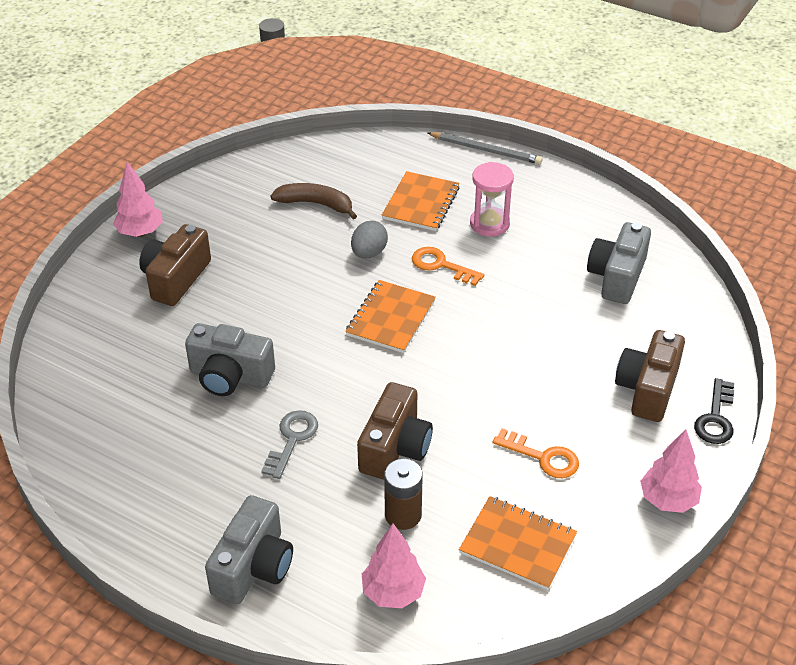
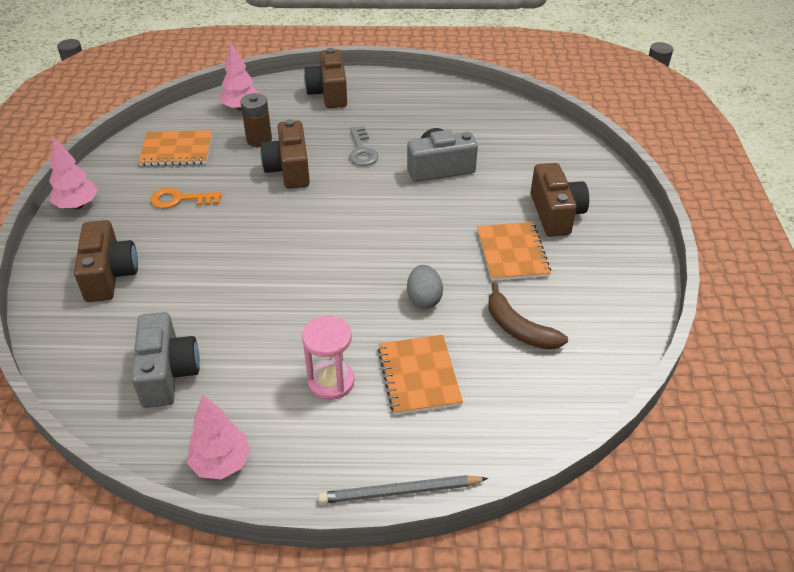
camera: 150 degrees right, 0 degrees up
(140, 232) = (631, 237): pink tree -> pink tree (221, 463)
(253, 567) = (329, 93): grey camera -> brown camera
(316, 204) = (518, 328): brown banana -> brown banana turned 60 degrees clockwise
(391, 318) = (358, 250): orange notebook -> orange notebook (512, 253)
(441, 265) = (349, 314): orange key -> none
(715, 418) = (45, 273): black key -> none

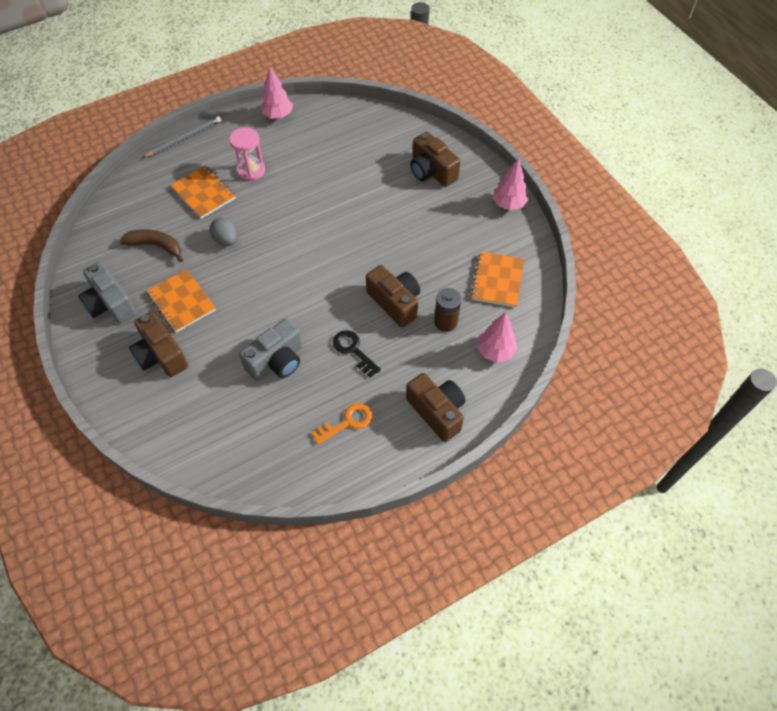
camera: 150 degrees right, 15 degrees up
(168, 373) = (341, 138): grey camera -> grey camera (110, 304)
(177, 150) = (497, 280): orange notebook -> orange notebook turned 45 degrees counterclockwise
(180, 199) = (447, 239): orange key -> orange key (347, 422)
(362, 151) = (353, 350): grey key -> black key

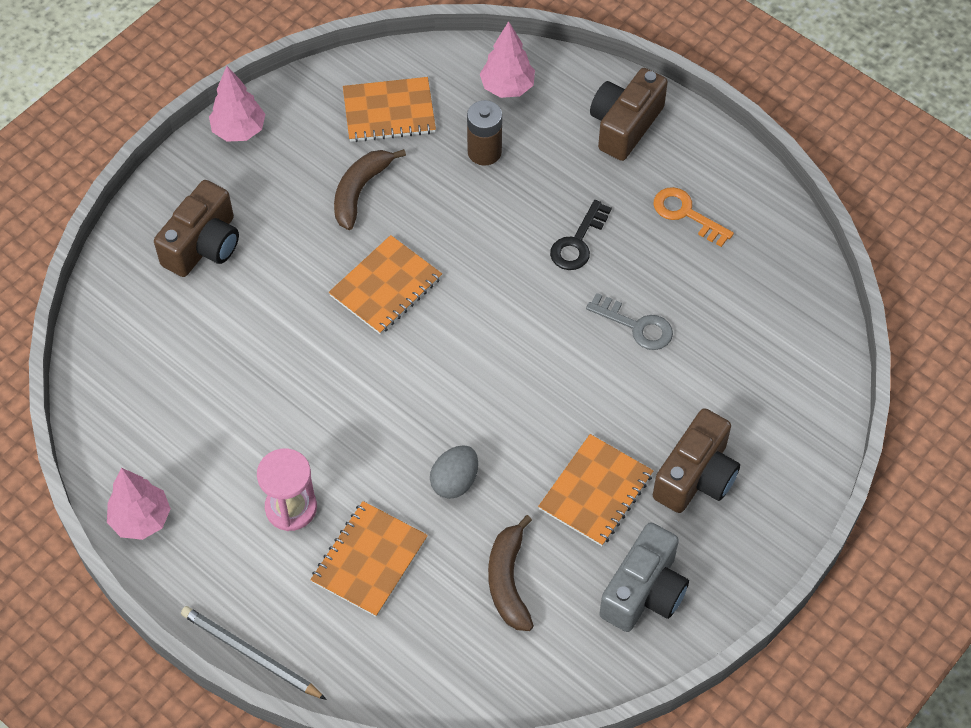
camera: 110 degrees left, 0 degrees up
(277, 361) = (636, 326): grey camera -> grey key
(366, 244) = (386, 287): none -> orange notebook
(395, 302) = (477, 218): brown camera -> none
(440, 250) = (360, 191): none -> brown banana

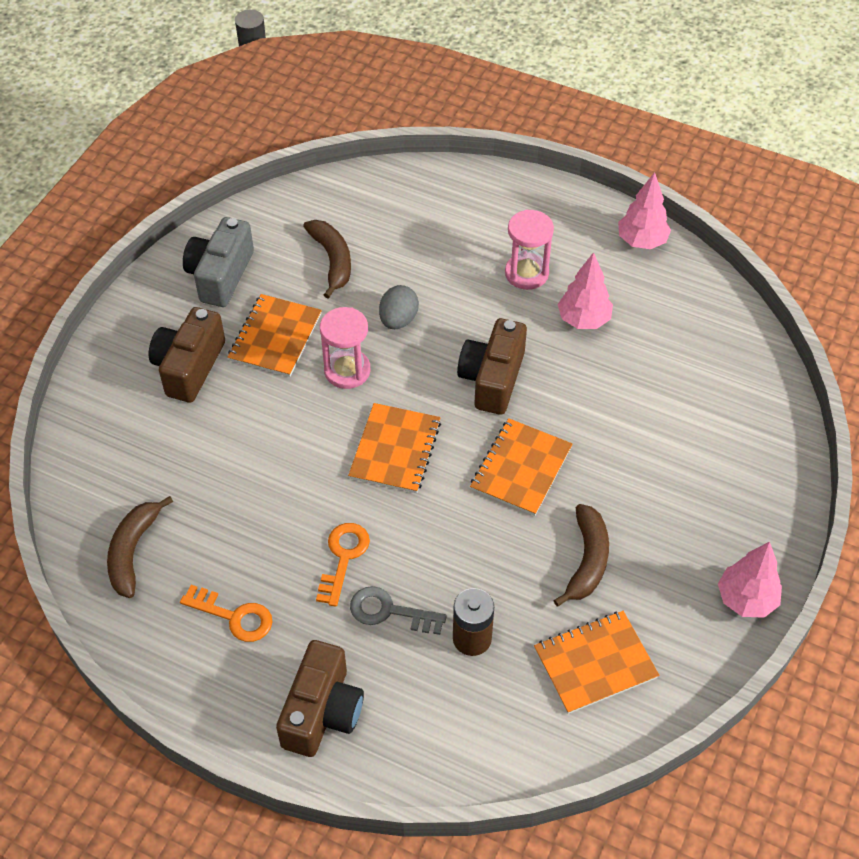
camera: 165 degrees right, 5 degrees down
(203, 245) = (714, 468): brown camera -> brown camera (492, 379)
(250, 654) = (513, 178): grey pencil -> none
(369, 560) = (448, 252): orange notebook -> orange notebook (395, 450)
(507, 87) = (472, 730): pink tree -> pink tree (583, 320)
(527, 432) = (347, 371): none -> pink hourglass
(578, 242) = (343, 557): black key -> orange key
(636, 326) = (266, 485): grey key -> grey key (389, 611)
(772, 291) = (133, 551): none -> brown banana

